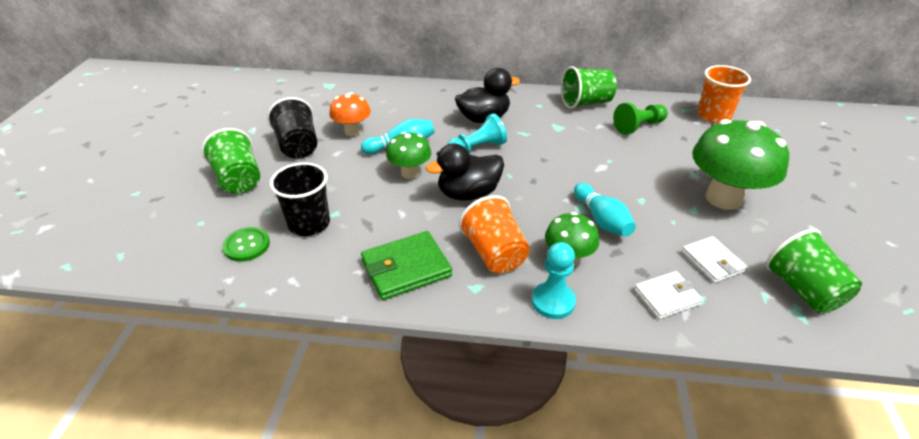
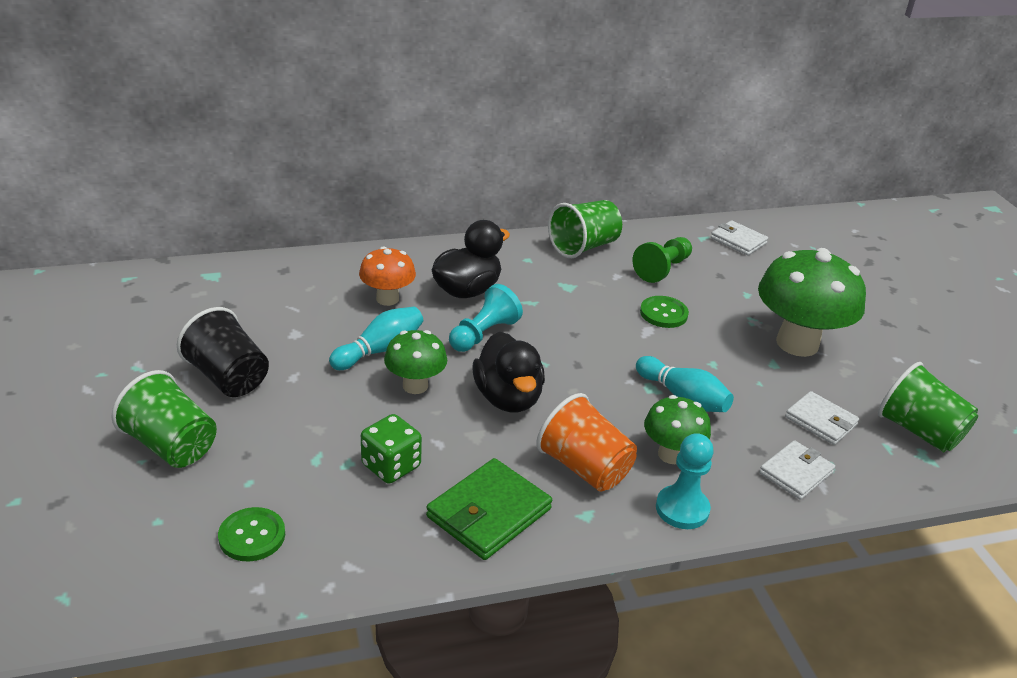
camera: 25 degrees left, 5 degrees down
(309, 224) = (321, 485): black cup -> none
(352, 131) = (296, 341): orange mushroom -> orange mushroom (387, 299)
(361, 221) = (391, 466): none -> green dice
(468, 193) = (508, 398): black duck -> black duck turned 60 degrees counterclockwise
(621, 157) = (663, 313): none -> green button
(713, 116) = (738, 241): orange cup -> white wallet

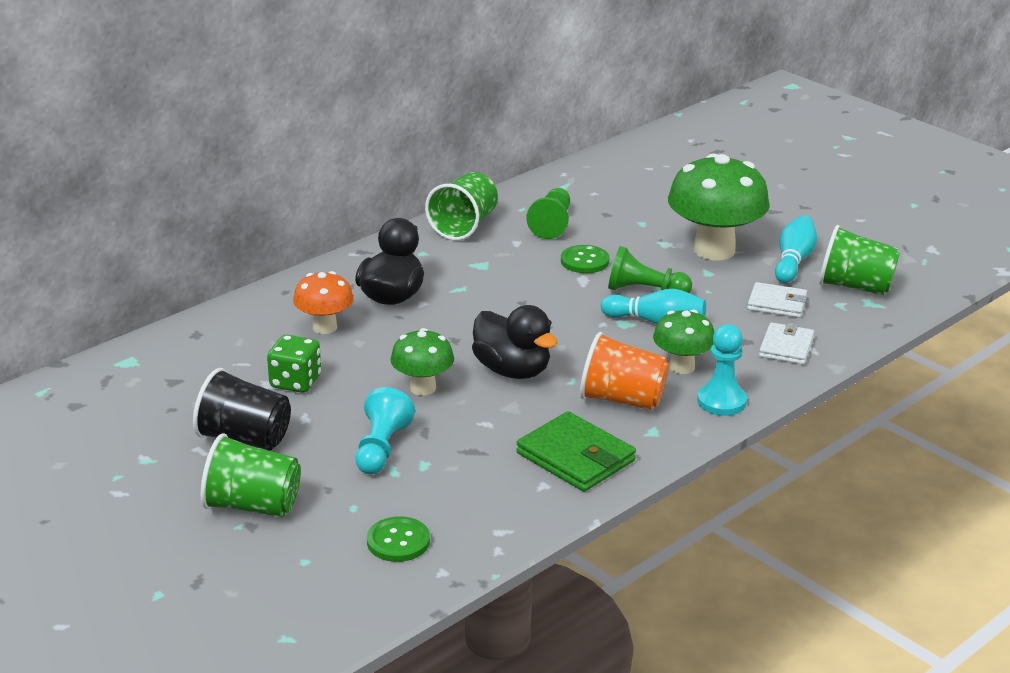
camera: 25 degrees left, 5 degrees down
(380, 350) = (362, 371): turquoise bowling pin -> turquoise bowling pin (793, 261)
(391, 466) = (463, 453): green dice -> green dice (295, 382)
(483, 334) = (443, 328): turquoise pawn -> turquoise pawn (381, 448)
(489, 513) = (575, 457): green wallet -> green wallet turned 60 degrees counterclockwise
(696, 362) = (645, 291): none -> green pawn
(738, 241) = (598, 179): white wallet -> none

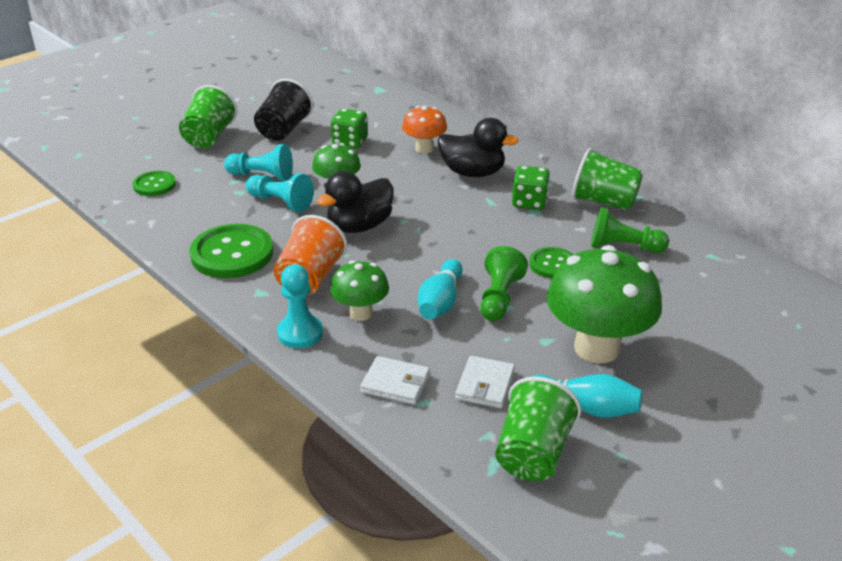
camera: 90 degrees right, 5 degrees up
(454, 429) = (280, 202): none -> turquoise pawn
(463, 266) = (529, 202): none -> green dice
(575, 457) = (232, 254): green wallet -> green button

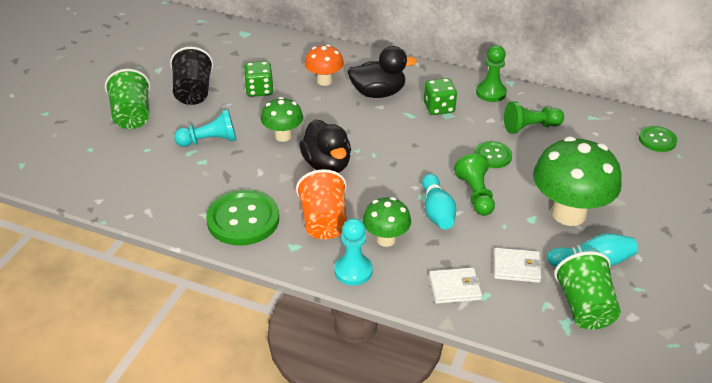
camera: 25 degrees left, 5 degrees up
(154, 185) = (121, 175): green button -> green button (657, 140)
(280, 202) = (246, 161): turquoise pawn -> none
(359, 226) = (327, 165): black duck -> black duck turned 45 degrees counterclockwise
(485, 385) = (516, 267): white wallet -> white wallet turned 75 degrees counterclockwise
(604, 202) = (491, 93): green cup -> green pawn

